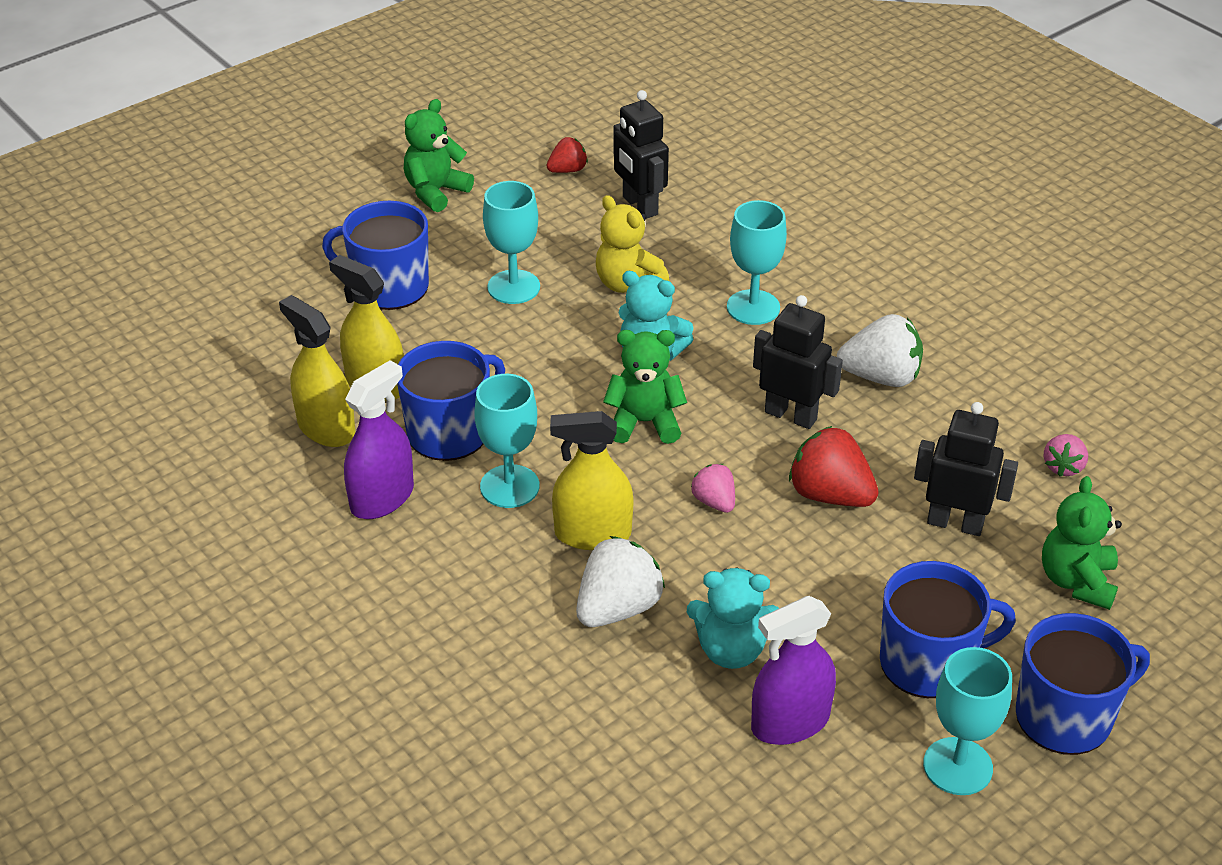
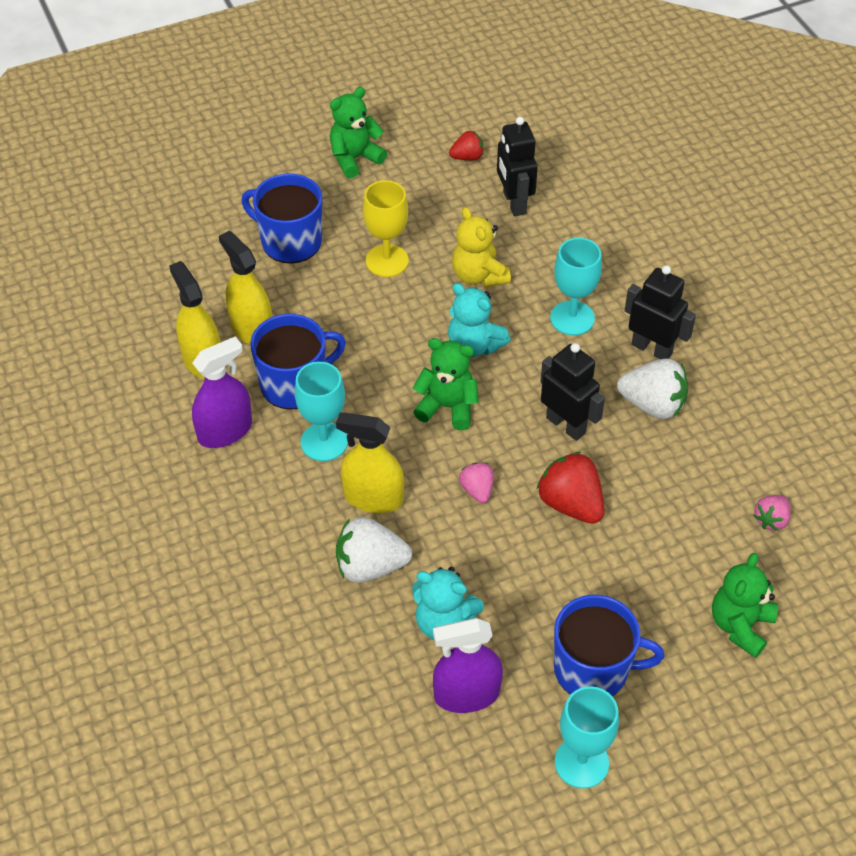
camera: 15 degrees right, 10 degrees up
(513, 287) = (387, 261): turquoise goblet -> yellow goblet
(618, 608) = (370, 566): white strawberry -> white strawberry turned 150 degrees counterclockwise
(955, 523) = (661, 552): black robot -> black robot (652, 349)
(1065, 716) = (683, 741): blue mug -> none

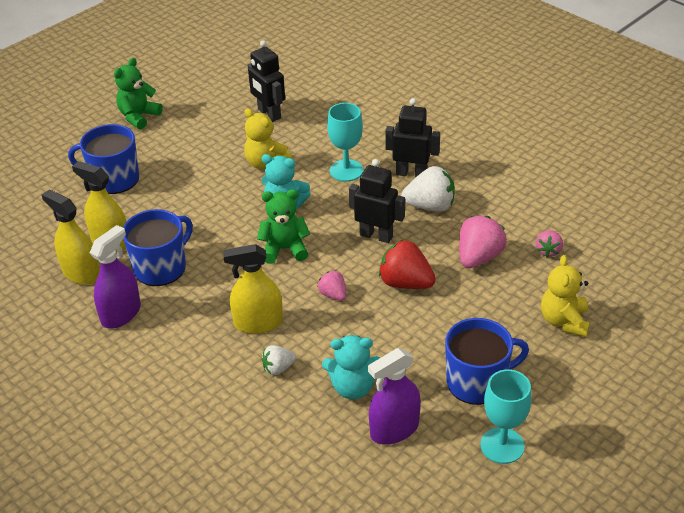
camera: 20 degrees left, 10 degrees down
(324, 442) = (202, 298): turquoise goblet -> none
(370, 566) = (278, 368): white strawberry -> white strawberry, size x0.57
(387, 261) = (194, 172): yellow goblet -> none
(467, 157) = (221, 95): red strawberry -> none
(678, 499) = (478, 257): none -> pink strawberry
(740, 625) = (564, 321): green teddy bear -> yellow teddy bear

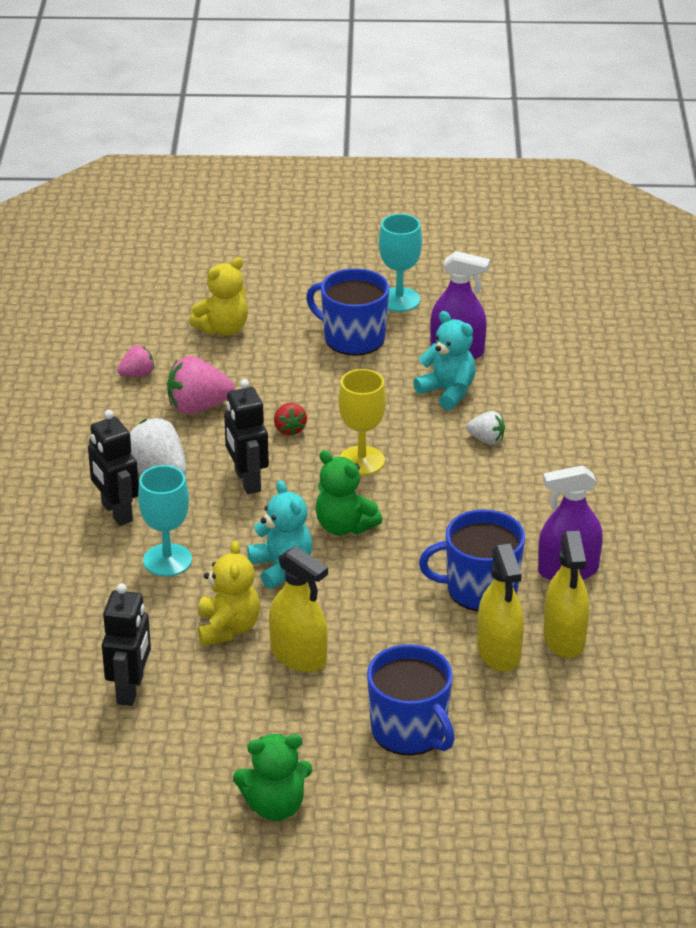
camera: 135 degrees left, 5 degrees down
(258, 323) = (456, 482): yellow spray bottle -> yellow spray bottle (298, 656)
(333, 295) = (361, 461): pink strawberry -> yellow goblet
(405, 283) = (289, 429): red strawberry -> red strawberry, size x0.57

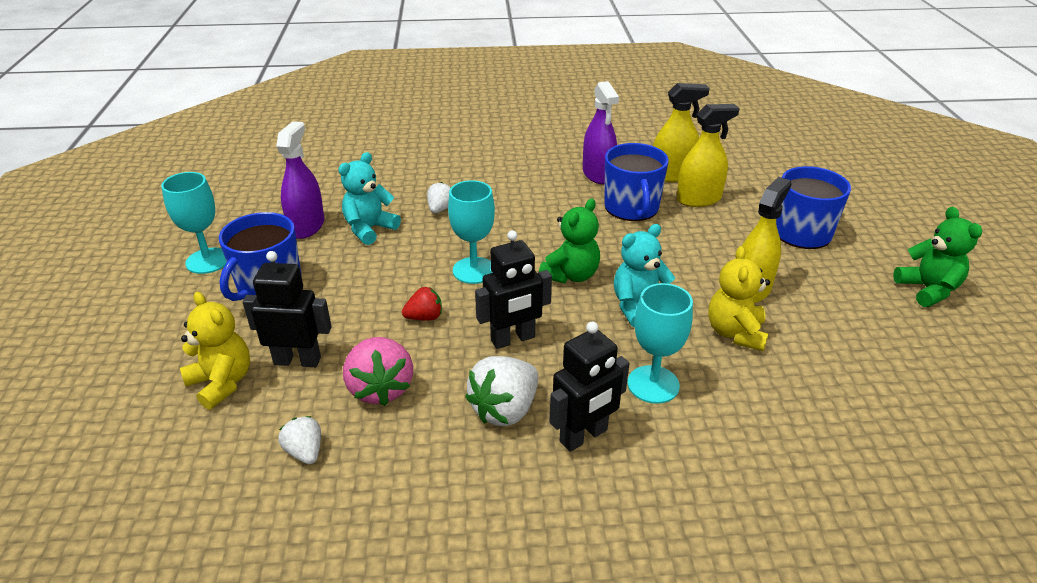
camera: 95 degrees left, 0 degrees up
(130, 690) = (852, 389): black robot -> black robot (297, 360)
(137, 374) = (305, 452): pink strawberry -> white strawberry
(228, 628) = (735, 333): yellow teddy bear -> yellow teddy bear turned 75 degrees counterclockwise
(361, 461) = (474, 270): yellow goblet -> turquoise goblet

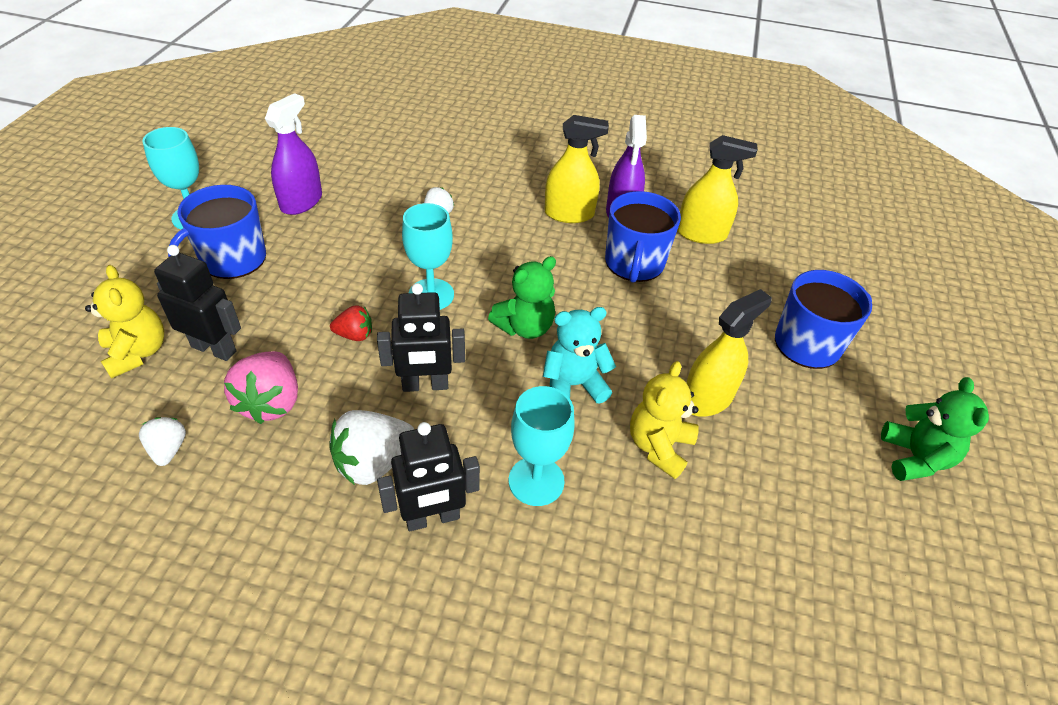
camera: 15 degrees right, 10 degrees up
(369, 229) = (357, 220): turquoise teddy bear -> none
(698, 199) = (714, 271): yellow spray bottle -> yellow spray bottle (569, 214)

